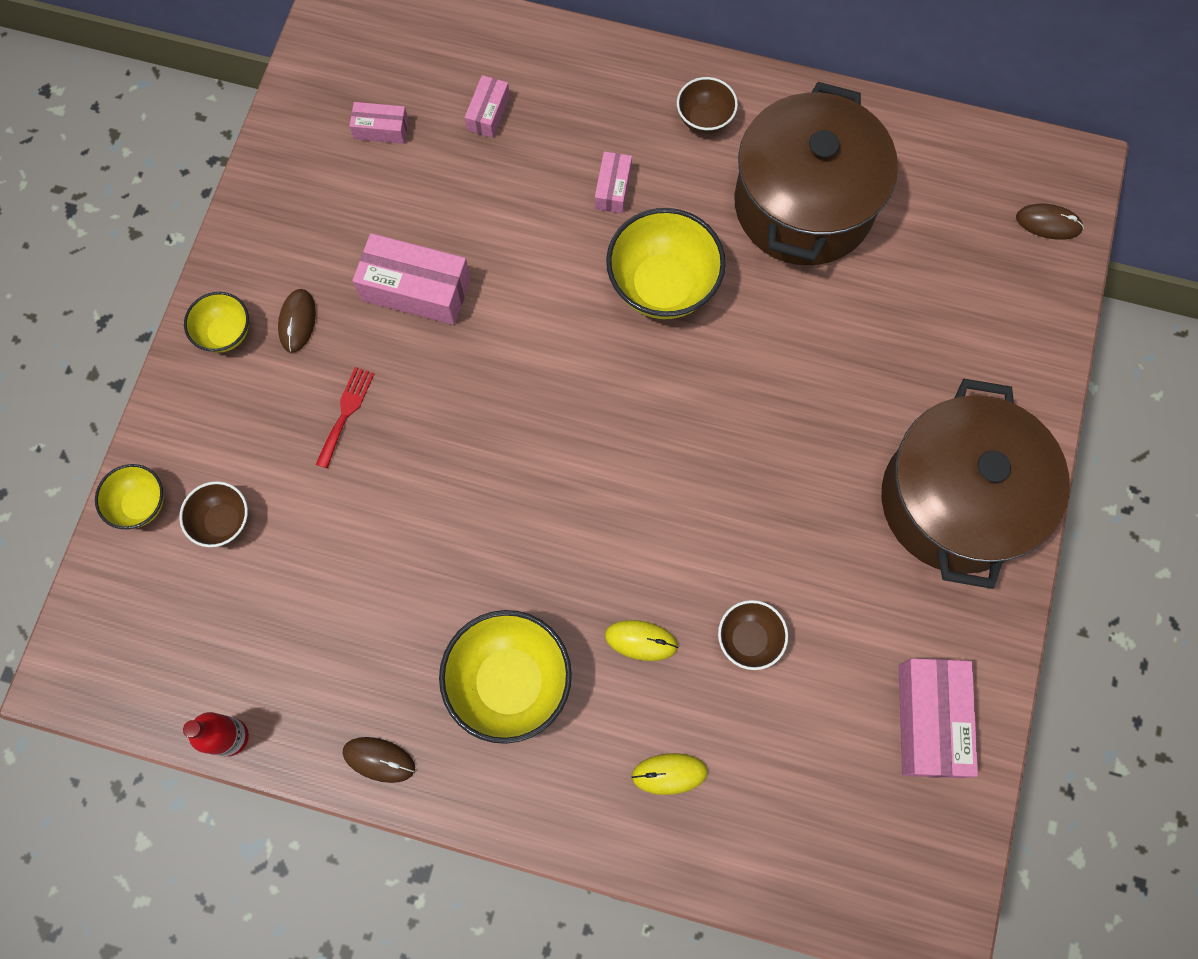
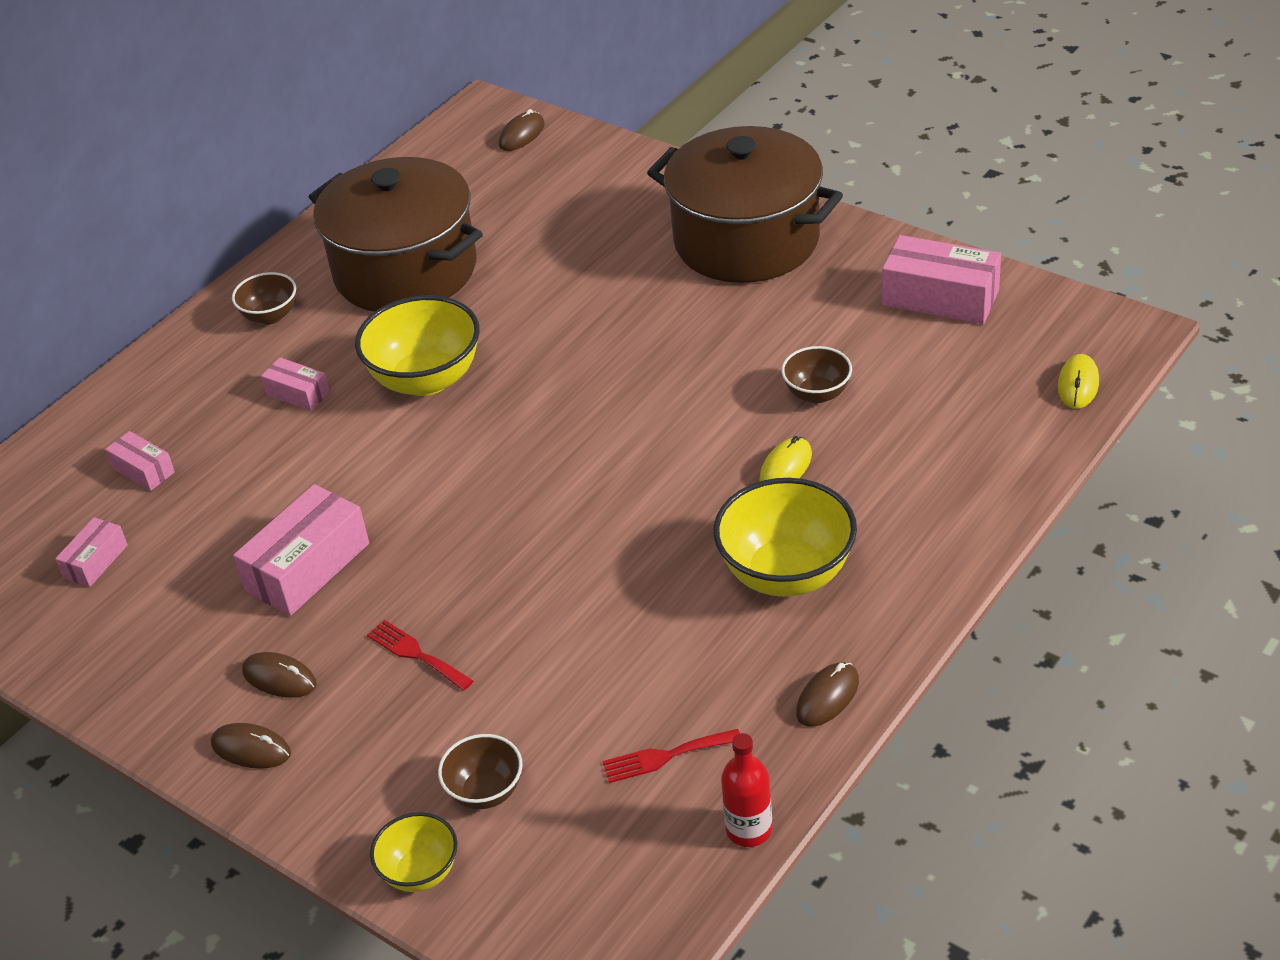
camera: 65 degrees left, 30 degrees down
(225, 333) = (251, 749): yellow bowl -> brown mouse
(287, 647) = (665, 756): none -> red fork
(669, 774) = (927, 474): yellow mouse -> yellow mouse (1078, 384)

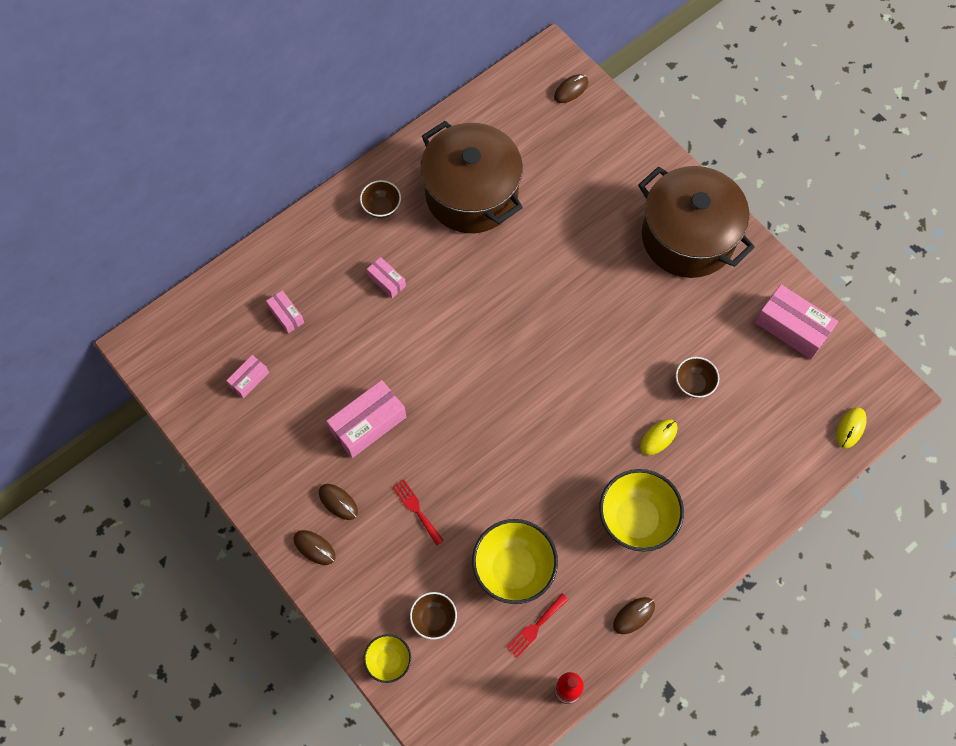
camera: 10 degrees right, 25 degrees up
(426, 379) = (465, 294): yellow bowl -> yellow bowl (513, 569)
(665, 756) = (535, 627): red fork -> red fork turned 45 degrees counterclockwise

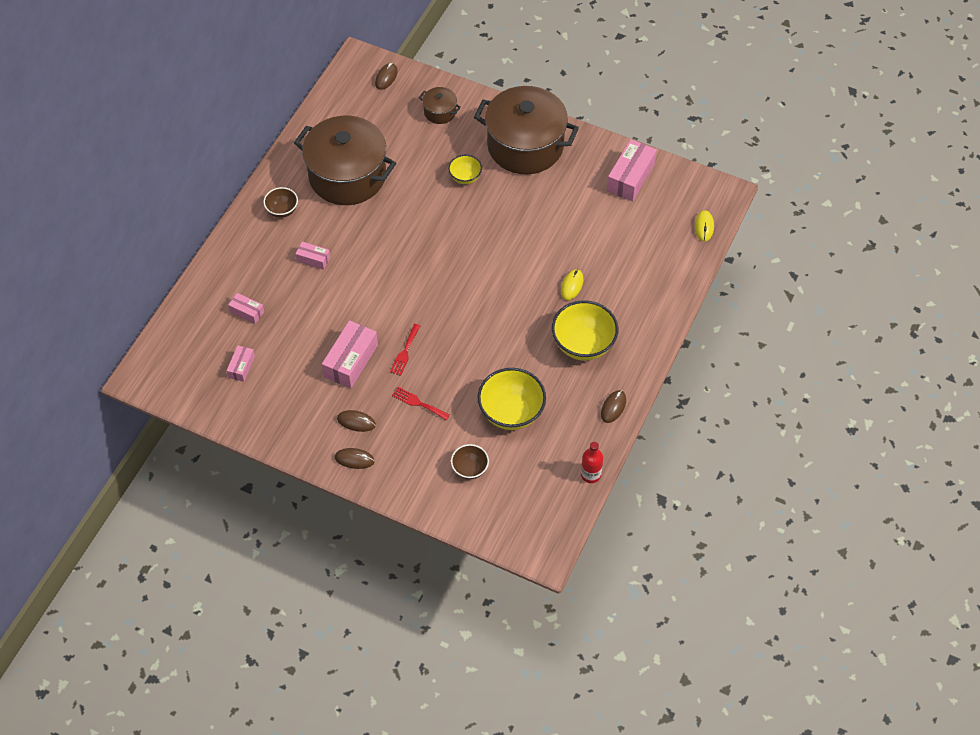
camera: 25 degrees left, 10 degrees down
(388, 661) = (451, 510): yellow bowl -> yellow bowl (465, 177)
(535, 627) = (547, 443): red fork -> red fork (405, 352)
(610, 156) = (440, 112): none -> brown pot
(694, 384) = (579, 241): brown bowl -> none
(792, 327) = (630, 177): pink box -> pink box turned 75 degrees counterclockwise

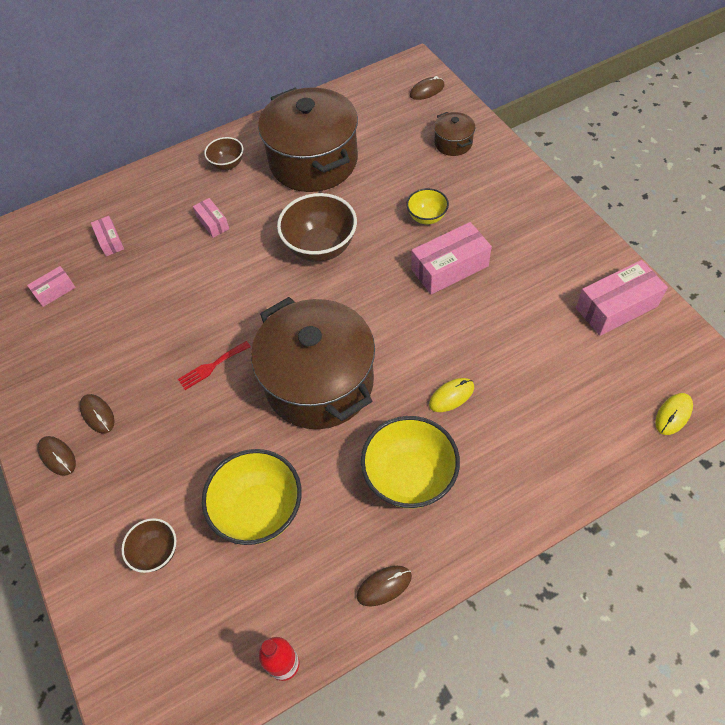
camera: 40 degrees right, 0 degrees up
(351, 361) = (153, 344): pink box -> pink box (449, 268)
(408, 236) = (320, 247): none -> brown bowl
(418, 403) = (174, 433): red fork -> none
(525, 146) = (517, 215): brown pot -> brown pot (319, 382)

